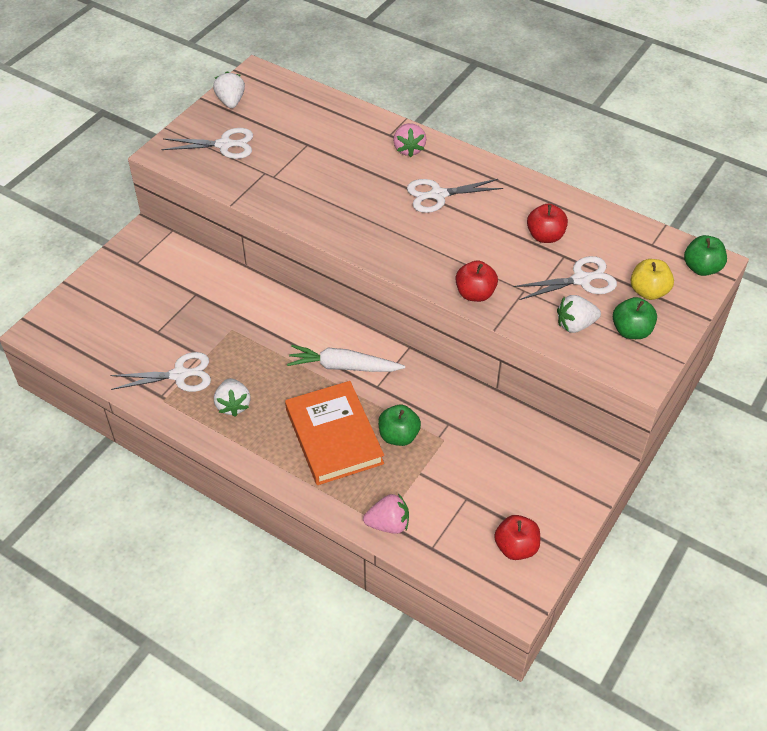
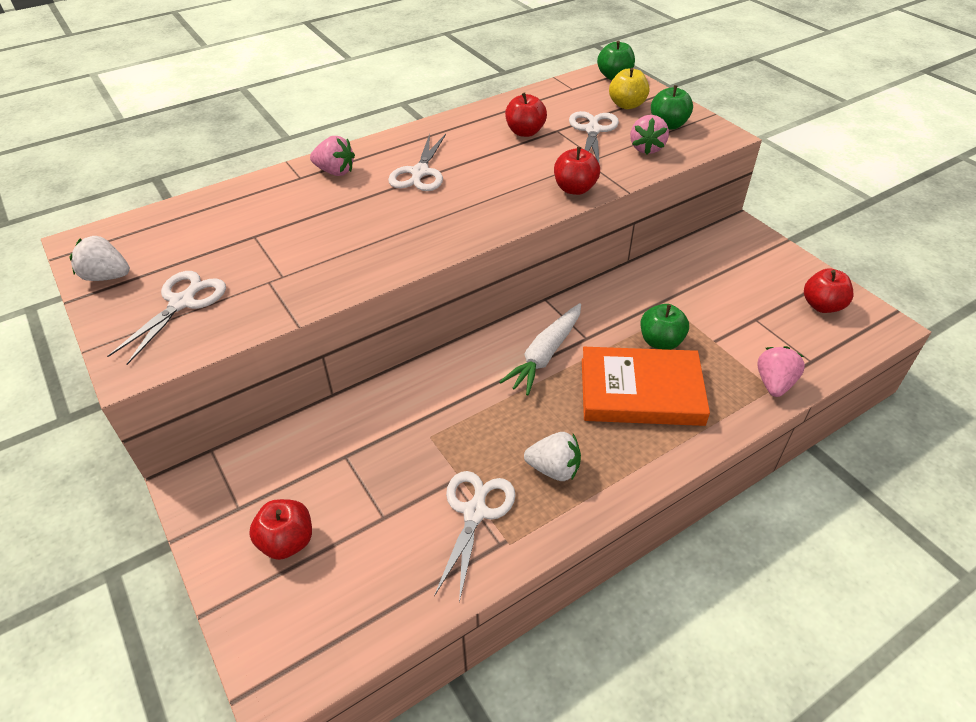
camera: 65 degrees left, 5 degrees down
(122, 295) = (287, 542): none -> red apple
(575, 325) = (646, 148): white strawberry -> pink strawberry

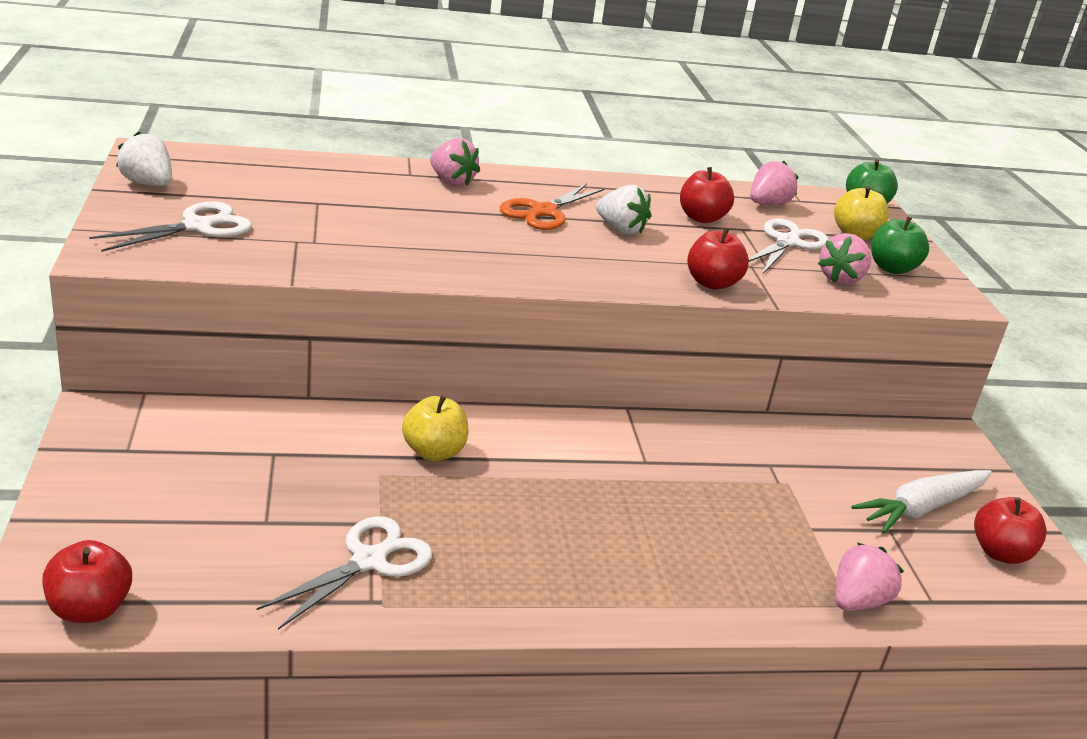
camera: 20 degrees right, 15 degrees down
(287, 542) = (149, 498): red apple -> red apple (90, 609)
(419, 173) = (543, 212): white scissors -> orange scissors
(451, 399) = (434, 452): none -> yellow apple
(545, 355) = (580, 457): white carrot -> white carrot (921, 508)
(554, 469) = (495, 562): white strawberry -> white strawberry (620, 229)
(556, 101) = (767, 204): none -> pink strawberry
(641, 391) = (669, 537): orange book -> none
(660, 342) = (738, 501): green apple -> none

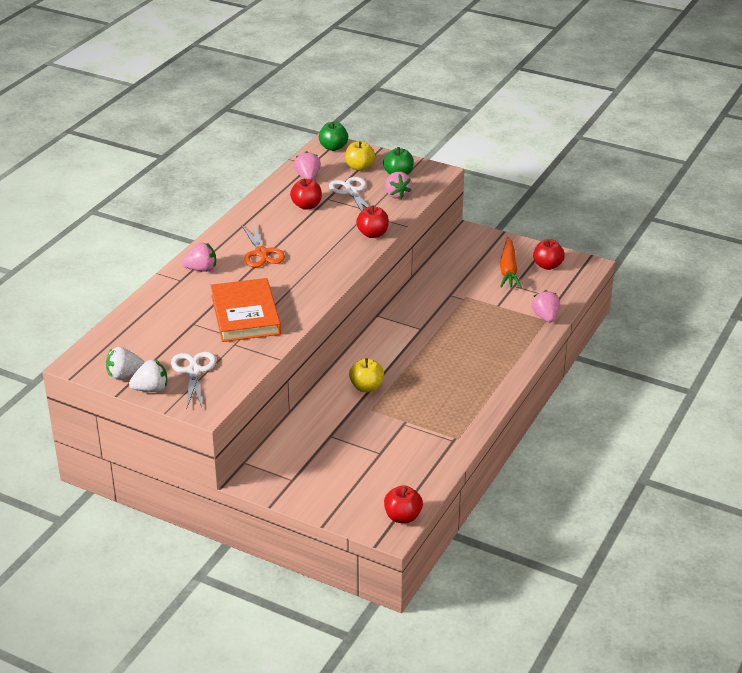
camera: 50 degrees left, 5 degrees up
(370, 560) = (428, 432): white scissors -> none
(379, 232) = (245, 314): none -> orange book
(620, 229) = (299, 237): white strawberry -> white strawberry (151, 389)
(921, 508) = (508, 270): white carrot -> orange carrot

